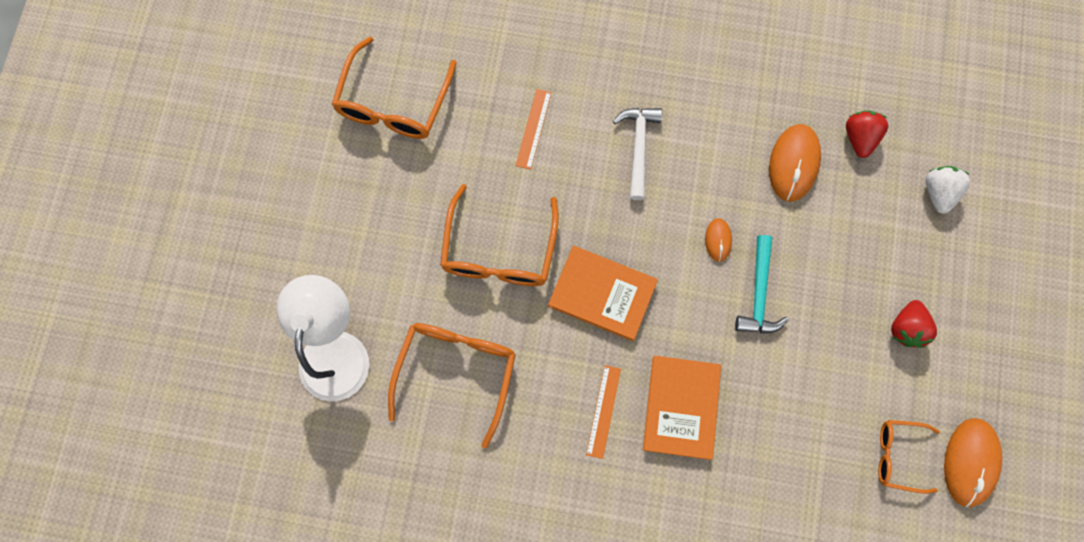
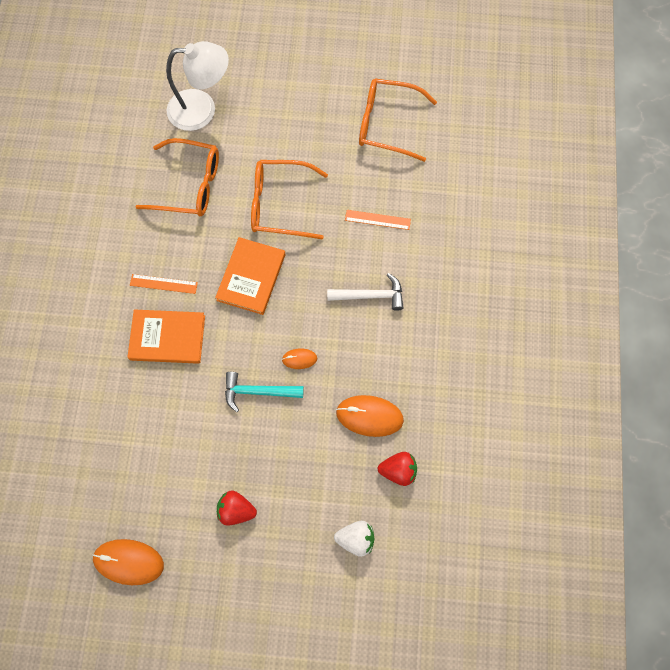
camera: 85 degrees right, 5 degrees down
(898, 455) = (133, 503): orange glasses -> none

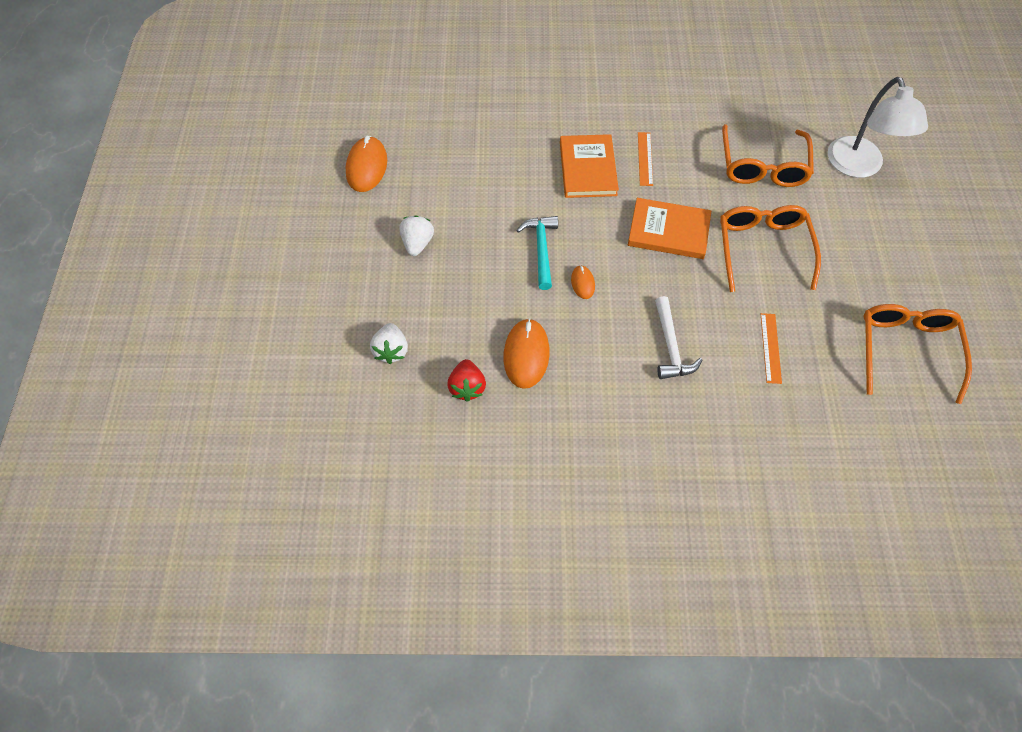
camera: 85 degrees right, 10 degrees down
(236, 510) = (417, 243): red strawberry -> white strawberry

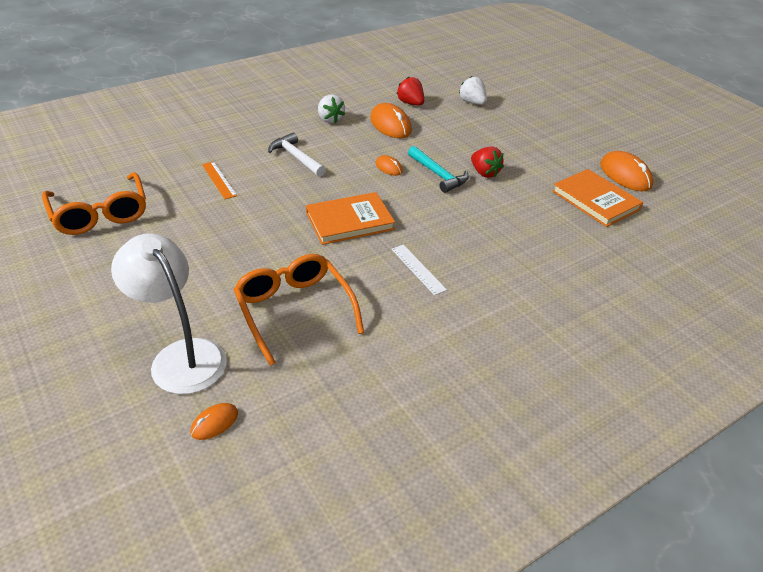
camera: 145 degrees right, 20 degrees down
(417, 243) = (526, 149): white strawberry -> white strawberry (330, 119)
(494, 231) = (484, 173): none -> red strawberry
(588, 169) = (460, 240): orange book -> orange book (595, 200)
(645, 158) = (418, 269): orange ruler -> white ruler
(763, 249) = (256, 238): orange glasses -> none
(847, 115) = (214, 423): none -> orange mouse

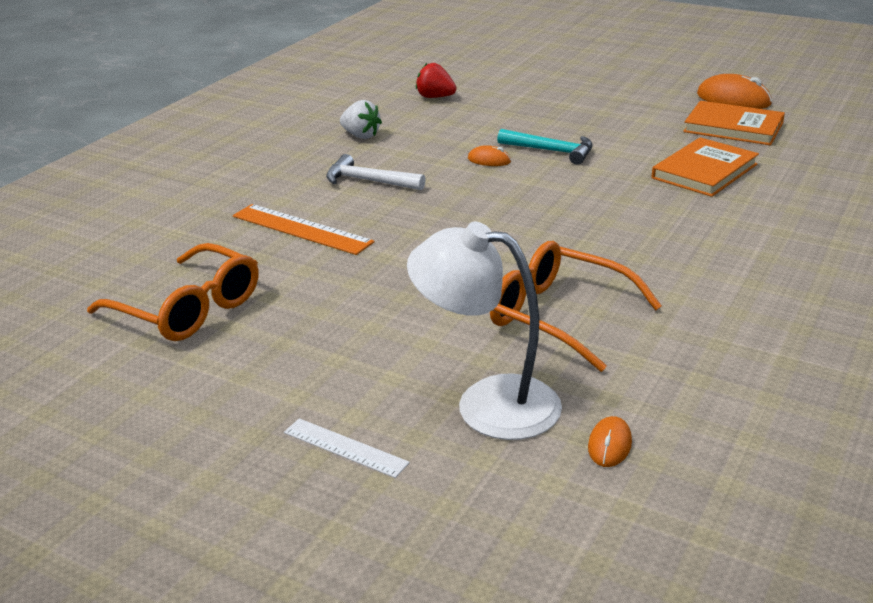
camera: 25 degrees left, 10 degrees down
(219, 180) = (301, 229): orange ruler -> orange ruler, size x1.61
(349, 221) = (511, 219): orange book -> orange book (704, 171)
(390, 125) = (438, 122): orange mouse -> none
(418, 269) = (639, 236): white ruler -> white ruler (345, 447)
(472, 102) = (502, 79): white strawberry -> none
(484, 173) = (597, 136): red strawberry -> none

